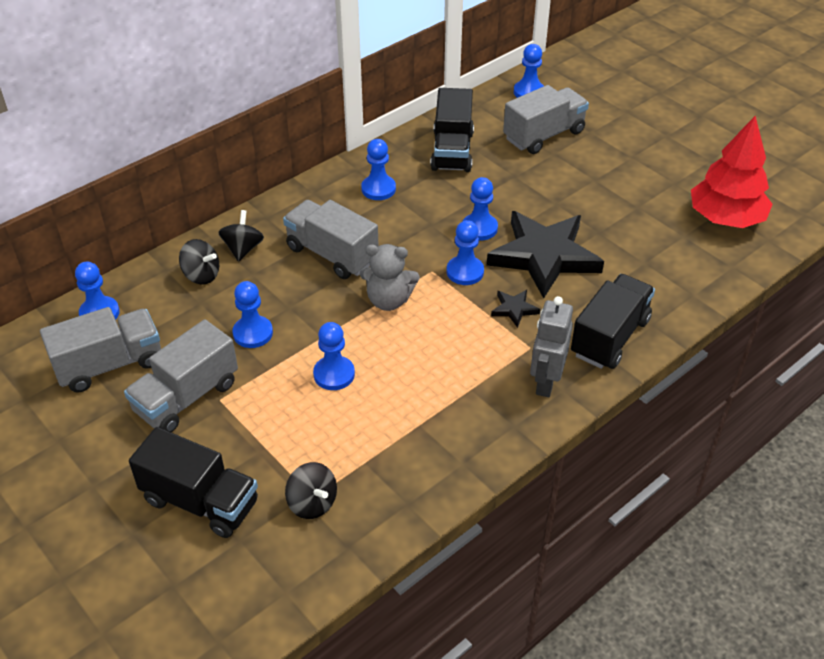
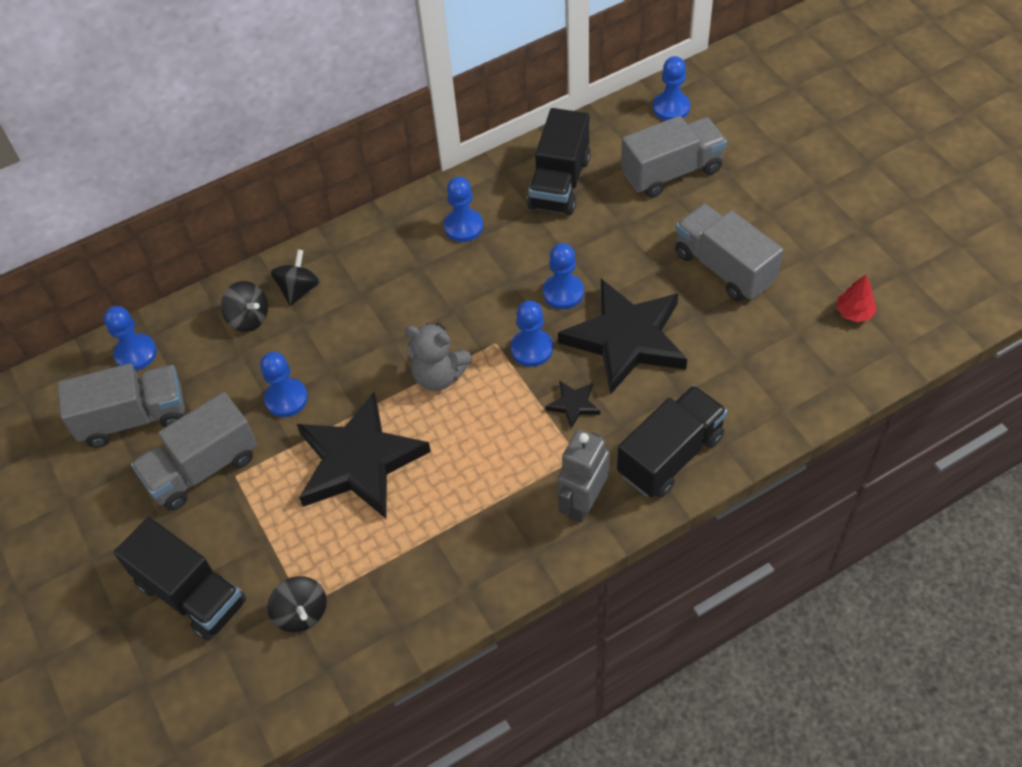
camera: 15 degrees right, 10 degrees up
(332, 254) = (392, 308): grey truck -> grey truck (724, 267)
(334, 374) = (359, 461): blue pawn -> black star
(725, 218) = (854, 312): red tree -> red tree, size x0.42

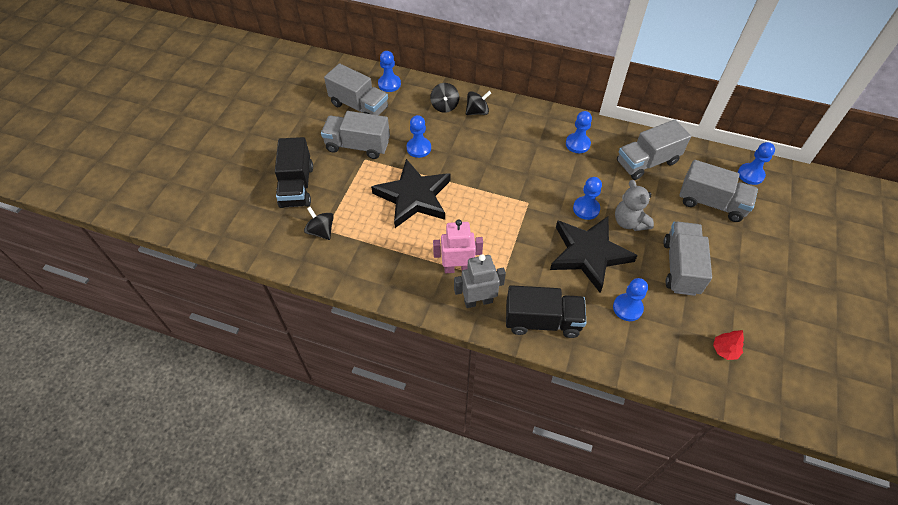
camera: 45 degrees right, 0 degrees up
(301, 613) = (321, 231): black spinning top -> black spinning top turned 120 degrees clockwise
(439, 375) = (487, 194): grey teddy bear -> grey teddy bear (629, 222)
(516, 491) = (457, 268): none -> pink robot
(531, 349) = (540, 219): blue pawn -> blue pawn (627, 308)
(559, 183) = (647, 162): black truck -> grey truck
(573, 404) = (528, 258): black star -> none

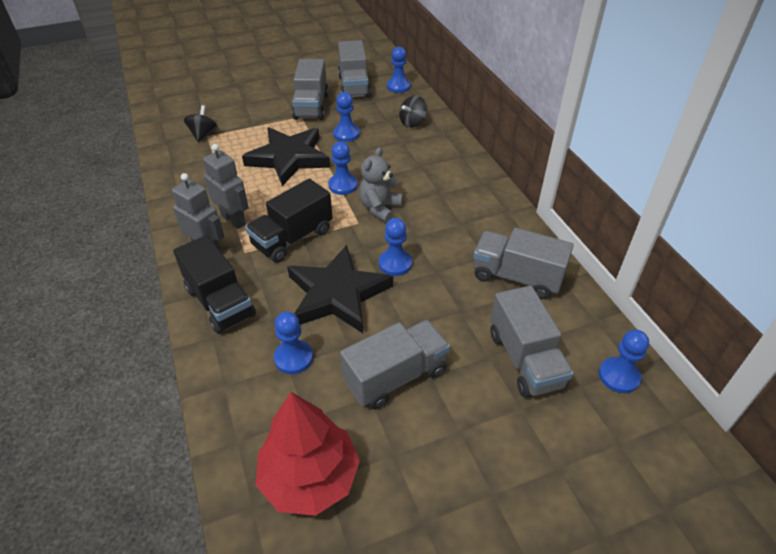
camera: 50 degrees right, 10 degrees down
(297, 186) = (236, 103): black truck -> black truck (292, 238)
(357, 146) = (311, 106): grey truck -> grey truck turned 150 degrees counterclockwise
(457, 268) = (234, 219): pink robot -> grey robot
(477, 112) = (431, 141): black spinning top -> none
(577, 144) = (474, 217): blue pawn -> blue pawn (343, 185)
(629, 222) = (414, 304): grey teddy bear -> grey teddy bear (380, 208)
(725, 350) = (310, 477): red tree -> red tree, size x2.37

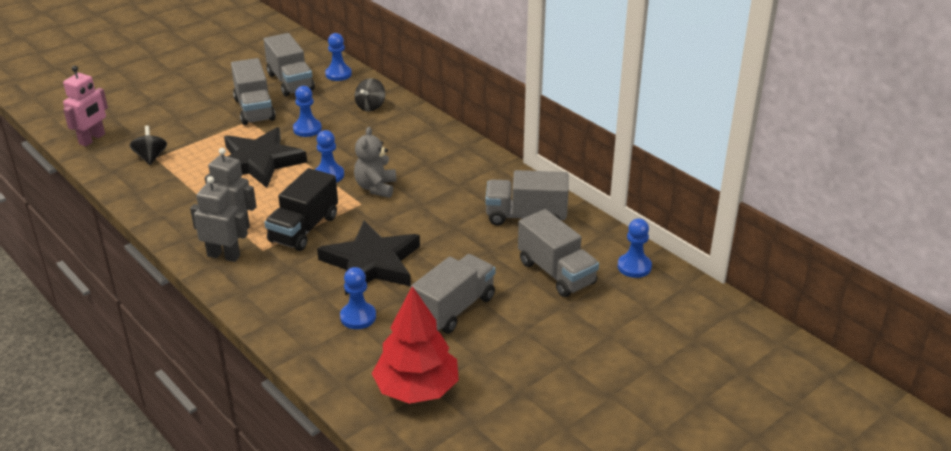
camera: 20 degrees left, 10 degrees down
(169, 108) = (92, 139): none -> pink robot
(220, 302) = (263, 293): black truck -> none
(395, 264) = (413, 229): blue pawn -> none

